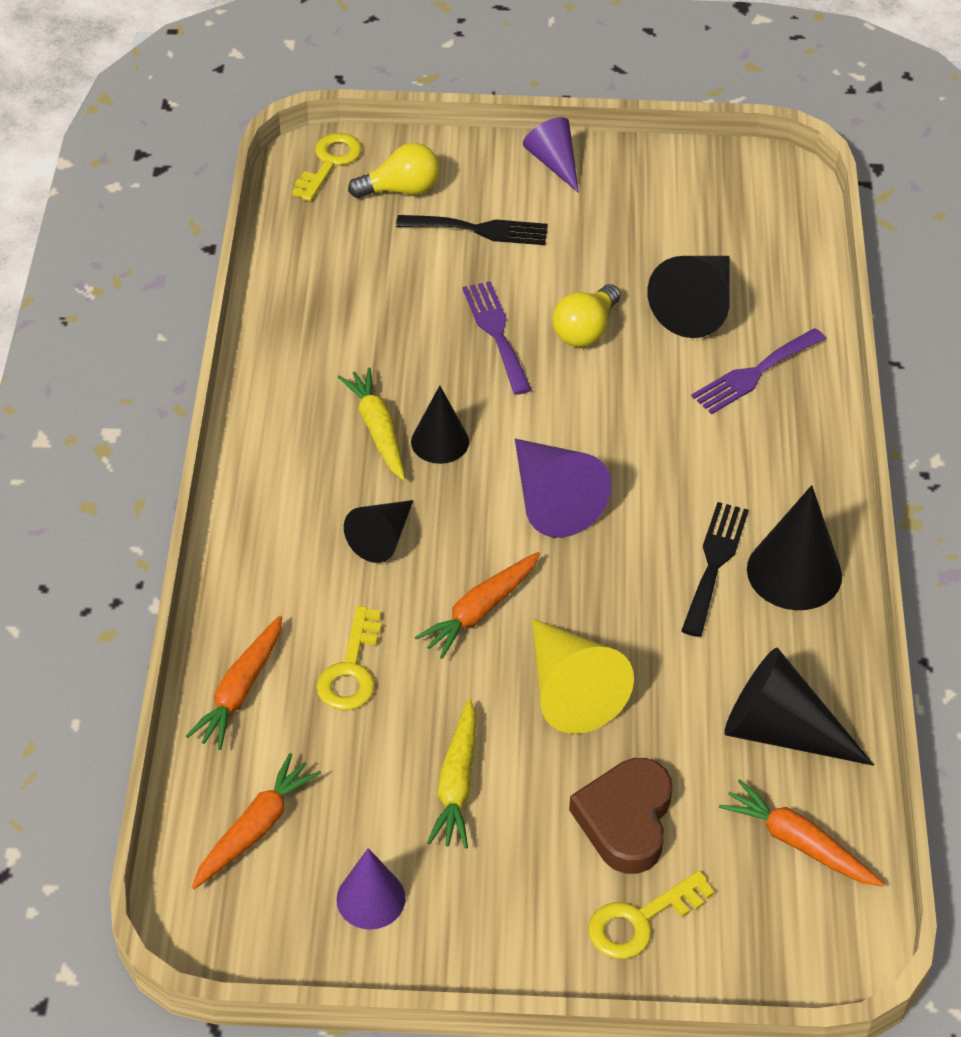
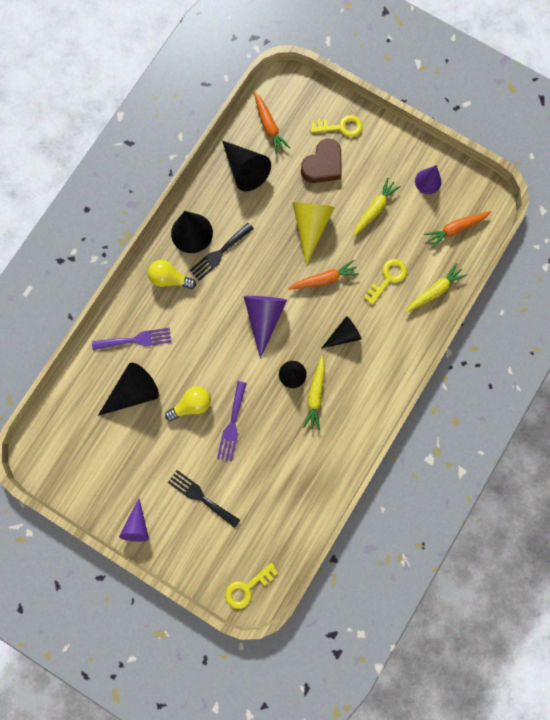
camera: 150 degrees left, 30 degrees up
(240, 690) = (434, 291): orange carrot -> yellow carrot
(401, 190) = (222, 547): yellow light bulb -> yellow light bulb (170, 279)

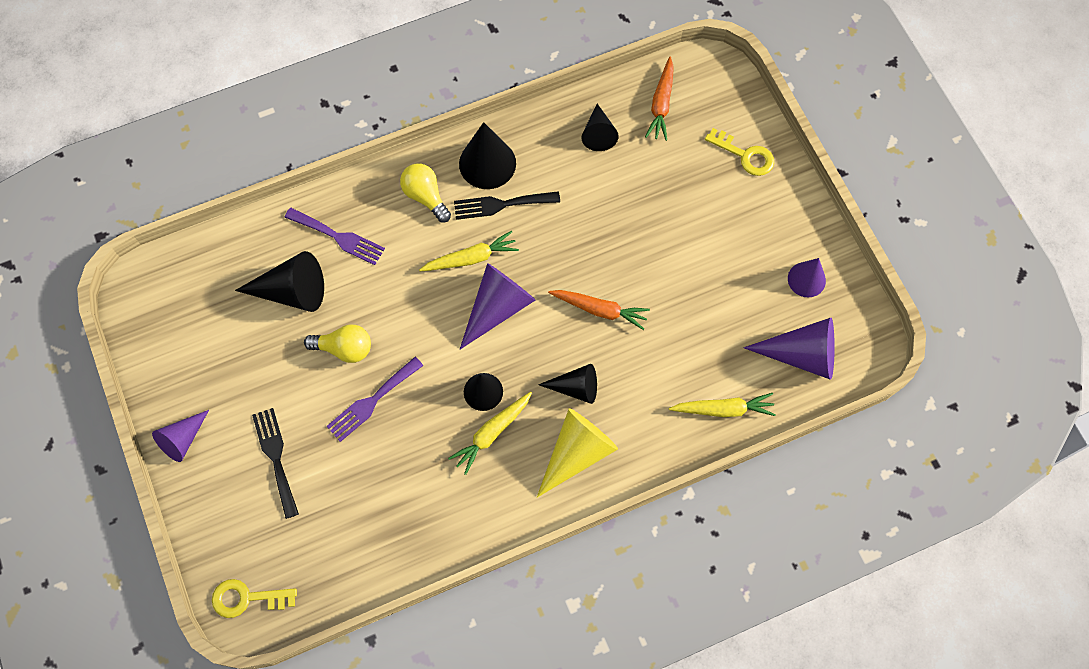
camera: 35 degrees right, 10 degrees down
(245, 170) = (598, 134): black cone -> black cone, size x0.64
(310, 226) = (627, 242): yellow cone -> yellow cone (576, 453)
(323, 165) = (693, 183): brown heart -> none
(374, 210) = (717, 270): yellow carrot -> yellow carrot (471, 258)
(388, 278) = (676, 358): yellow key -> none
(455, 229) = (801, 355): orange carrot -> purple cone

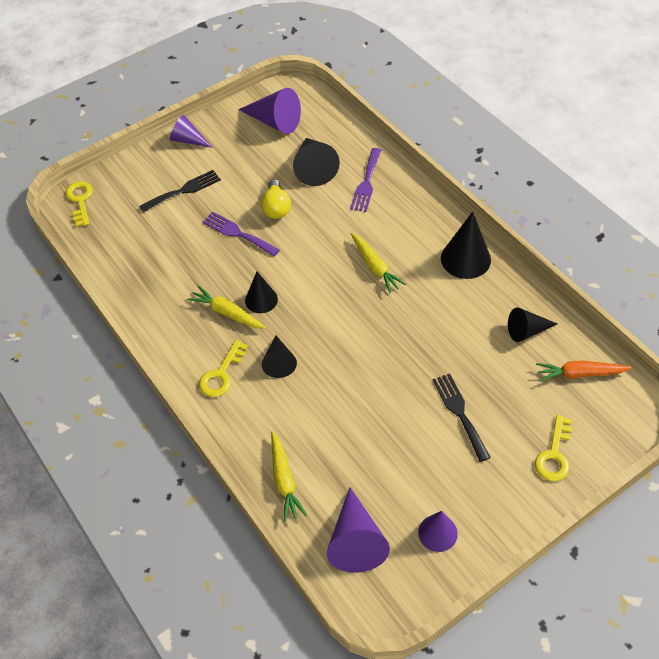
camera: 80 degrees right, 15 degrees down
(425, 196) = (420, 226): yellow light bulb -> none
(497, 308) = (336, 294): purple cone -> purple cone (274, 122)
(501, 204) = (430, 276): black fork -> black fork (459, 413)
(576, 453) = (221, 374): yellow cone -> yellow key
(599, 310) = (355, 365): orange carrot -> none

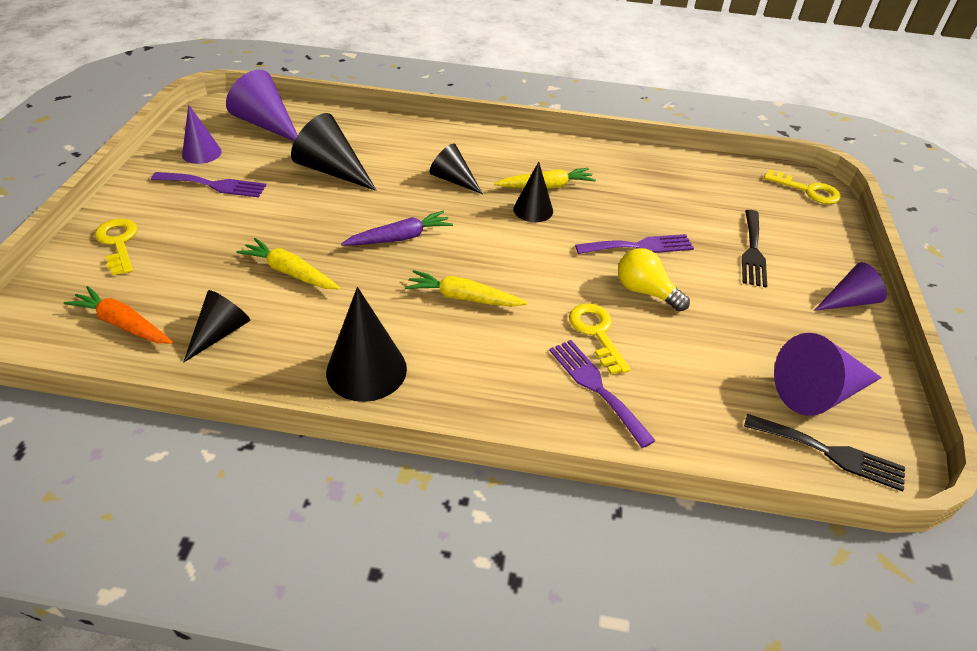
camera: 130 degrees right, 10 degrees down
(221, 374) = (488, 152): yellow key -> yellow key (596, 333)
(284, 480) = (357, 126): yellow carrot -> yellow carrot (290, 272)
(314, 168) = (680, 363): black cone -> black cone (332, 170)
(367, 333) = (400, 238): none -> purple carrot
(453, 478) = (214, 185): none -> purple fork
(459, 413) = (244, 227): black fork -> black fork (830, 453)
(579, 374) = (123, 324): orange carrot -> orange carrot turned 105 degrees counterclockwise

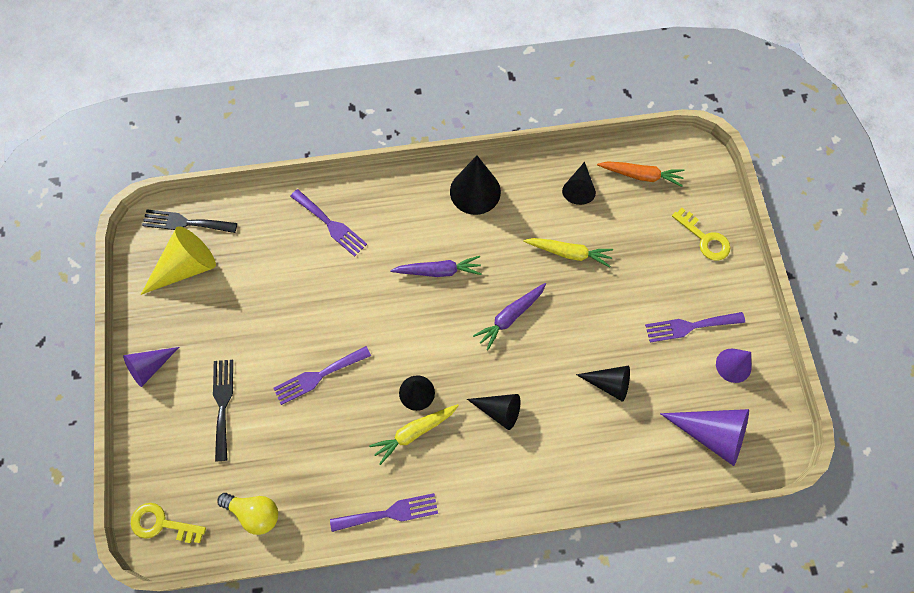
camera: 165 degrees right, 25 degrees up
(332, 170) = (609, 383): black cone -> black cone, size x0.64
(463, 297) = (438, 271): yellow carrot -> purple carrot
(586, 150) = (389, 513): none -> purple fork
(596, 333) = (338, 269): yellow key -> none
(645, 291) = (308, 323): yellow light bulb -> yellow light bulb (254, 513)
(818, 392) = (186, 267): purple cone -> yellow cone

